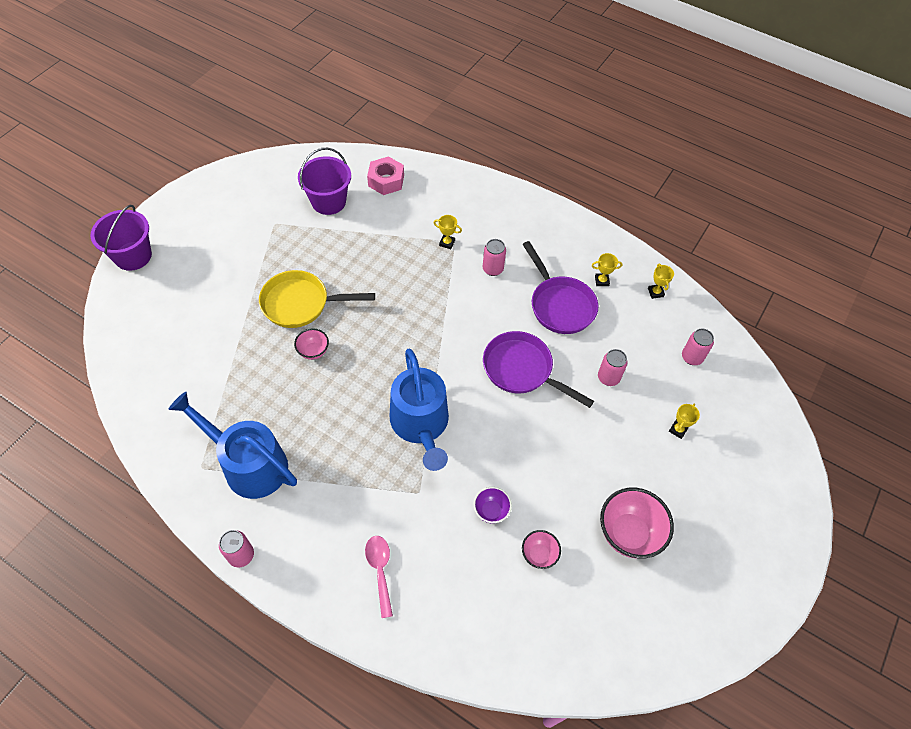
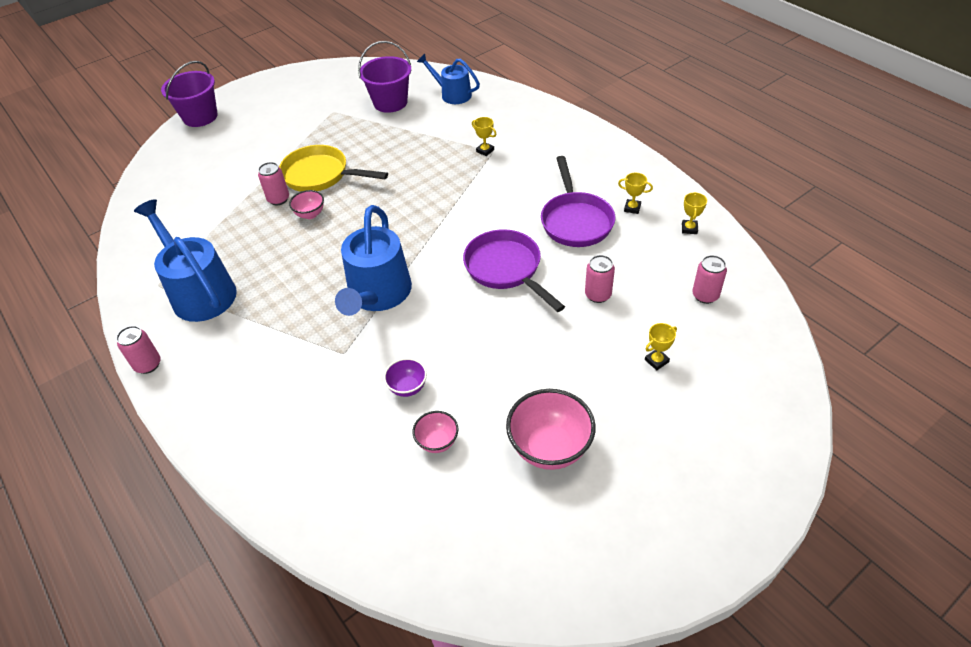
camera: 25 degrees right, 10 degrees down
(380, 571) = (266, 413): pink spoon -> none
(386, 181) = (452, 94): pink nut -> blue watering can
(493, 269) = (520, 179): pink can -> pink can (278, 199)

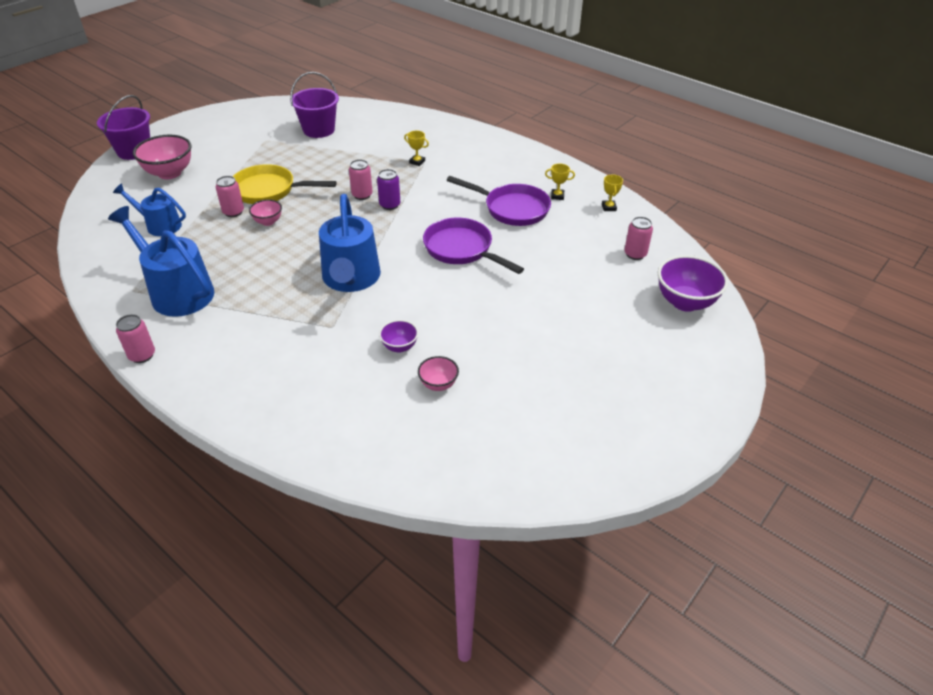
camera: 15 degrees left, 5 degrees down
(442, 204) = (390, 205): none -> purple can
(452, 94) = (375, 120): blue watering can -> blue watering can (160, 225)
(549, 448) = (537, 377): pink bowl -> pink bowl (169, 173)
(575, 221) = (512, 209): purple pan -> purple pan turned 45 degrees counterclockwise
(598, 295) = (546, 262): pink can -> pink can (362, 195)
(656, 361) = (608, 304): yellow trophy -> none
(750, 368) = (685, 302): none -> purple bowl

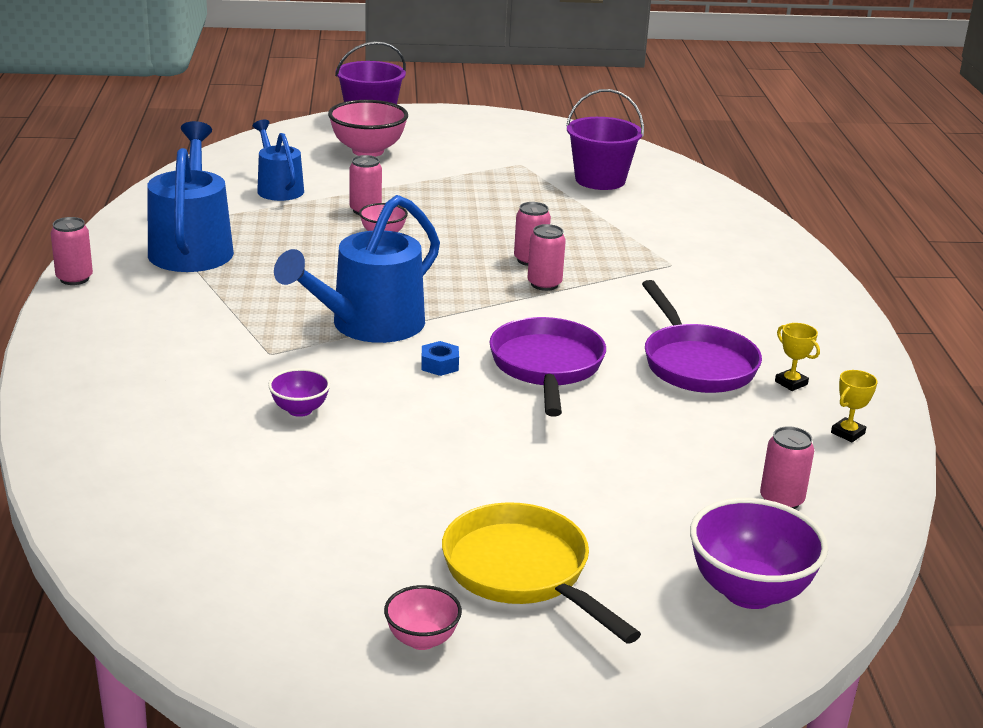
camera: 45 degrees right, 15 degrees down
(269, 190) = (437, 209): yellow pan -> yellow pan (522, 573)
(390, 205) = (544, 284): purple can -> pink can
(417, 162) = (662, 260): yellow trophy -> none
(418, 279) = (439, 365): none -> blue nut
(438, 384) = (272, 465): pink bowl -> pink bowl (422, 639)

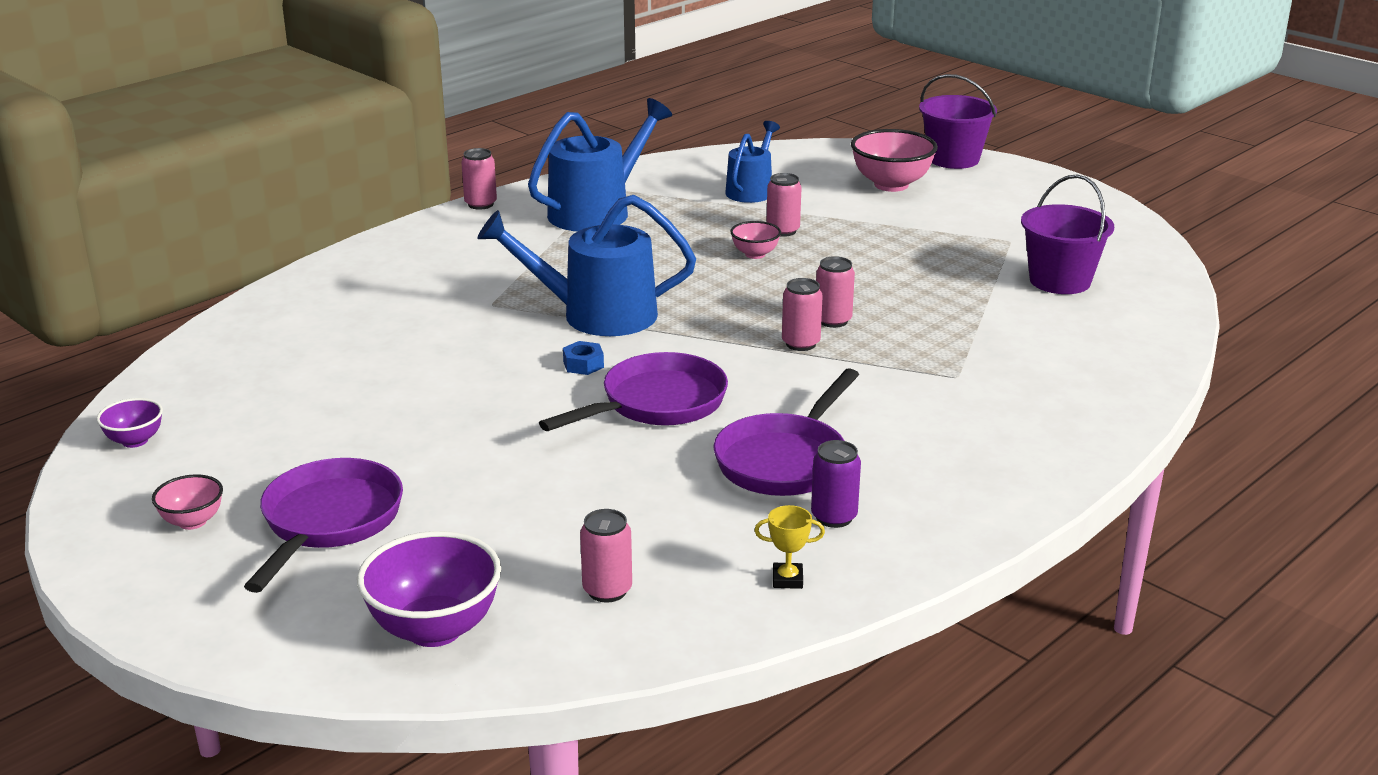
camera: 50 degrees right, 0 degrees up
(300, 410) = (429, 349): purple bowl -> purple bowl (135, 441)
(522, 573) = (329, 522): yellow pan -> purple pan
(791, 383) = (834, 517): yellow trophy -> purple can

